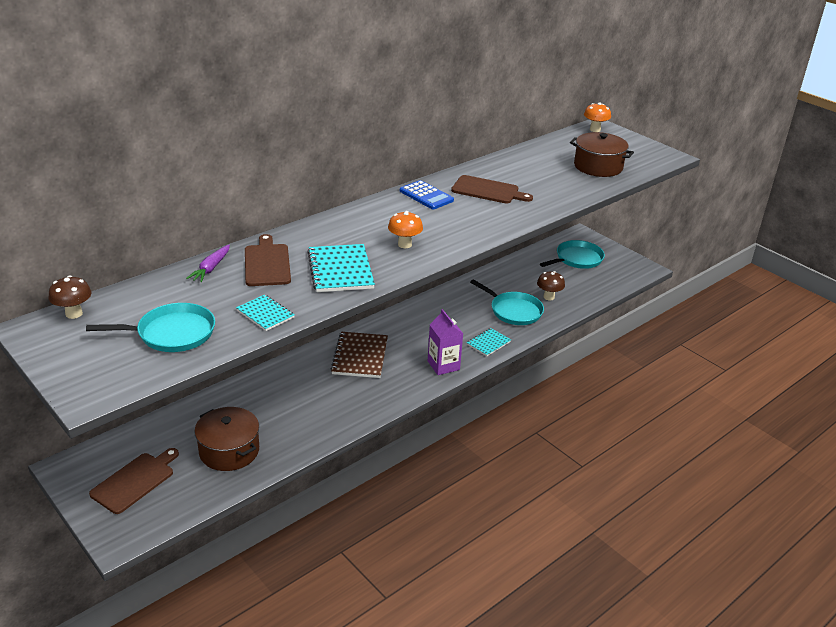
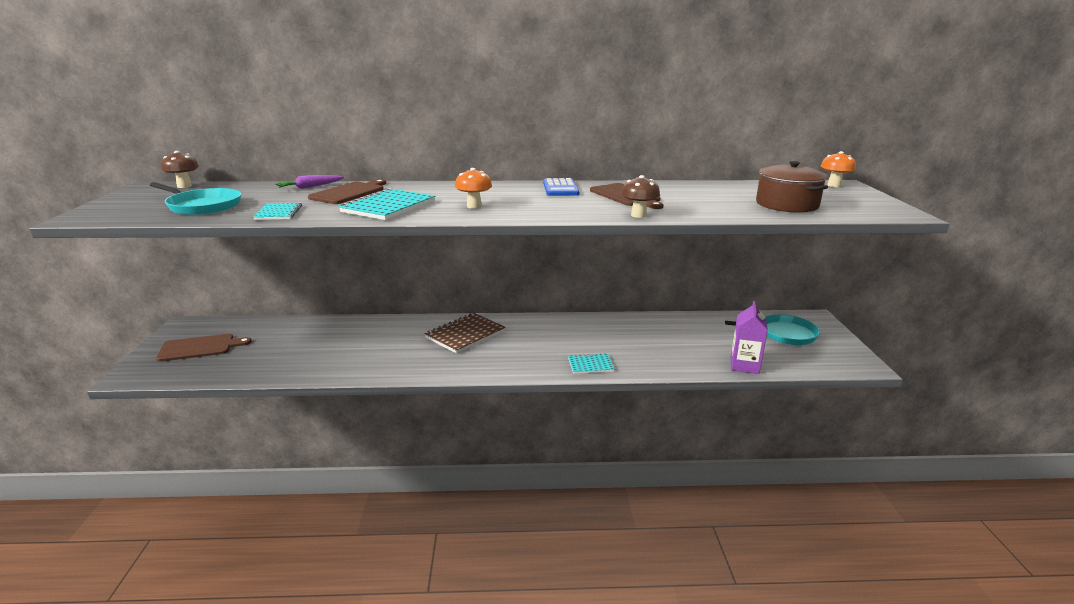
camera: 40 degrees right, 10 degrees down
(229, 451) = (278, 355): brown pot -> none
(443, 365) = (523, 365): purple carton -> purple carton (744, 365)
(514, 311) = (653, 351): turquoise pan -> none
(549, 297) = (707, 352): brown mushroom -> brown mushroom (638, 215)

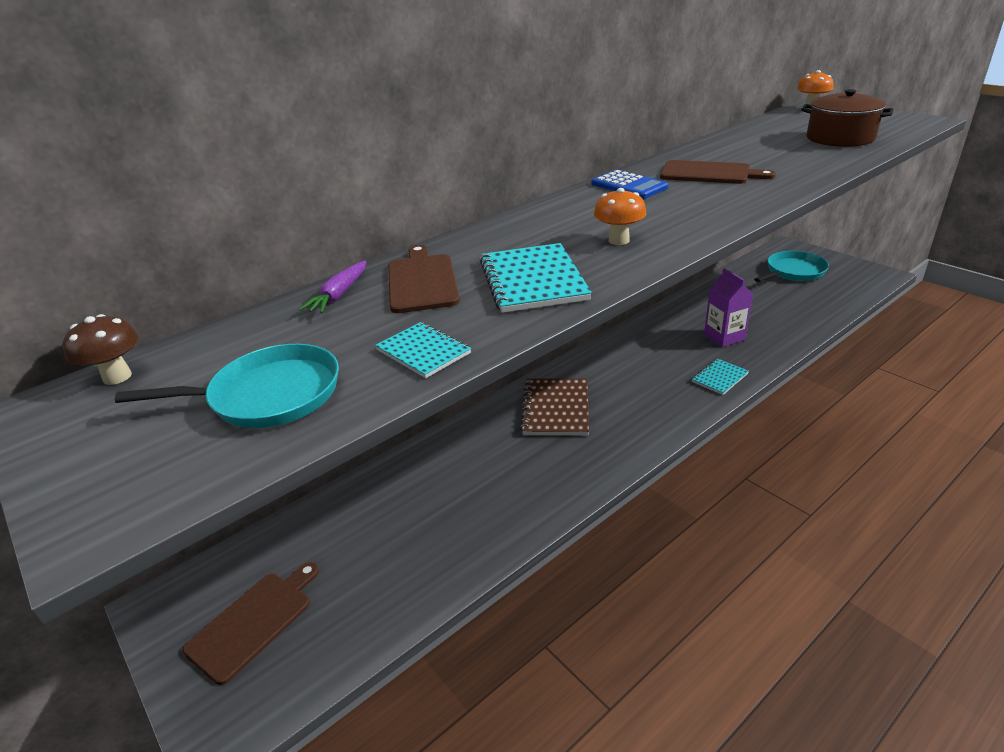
camera: 35 degrees left, 10 degrees up
(638, 215) = (782, 191): brown mushroom -> none
(744, 365) = (819, 315): purple carton -> purple carton (724, 337)

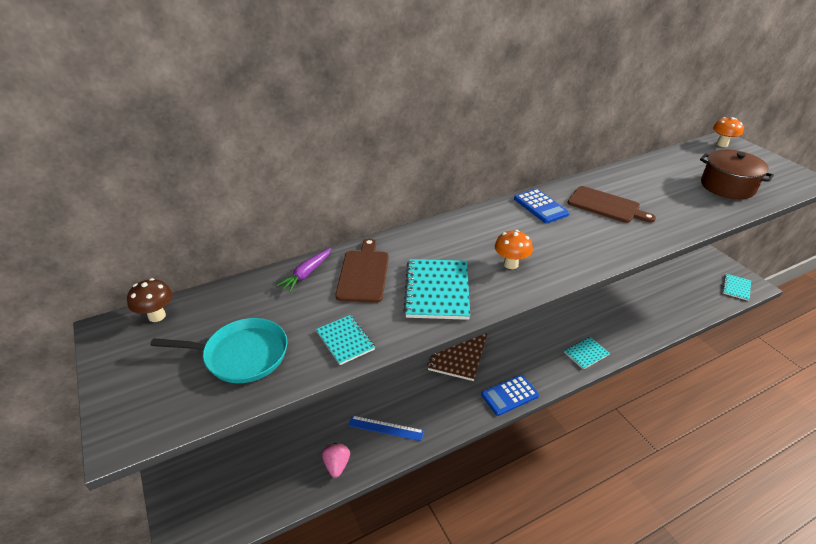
camera: 10 degrees right, 5 degrees up
(253, 622) = (220, 470): brown cutting board -> none
(430, 575) = (337, 465): none -> pink strawberry
(487, 514) = (386, 428): none -> blue ruler
(641, 442) = (509, 395): none -> blue calculator
(724, 337) = (603, 317): purple carton -> none
(793, 271) = (681, 267): turquoise pan -> none
(864, 280) = (736, 288): none -> turquoise notebook

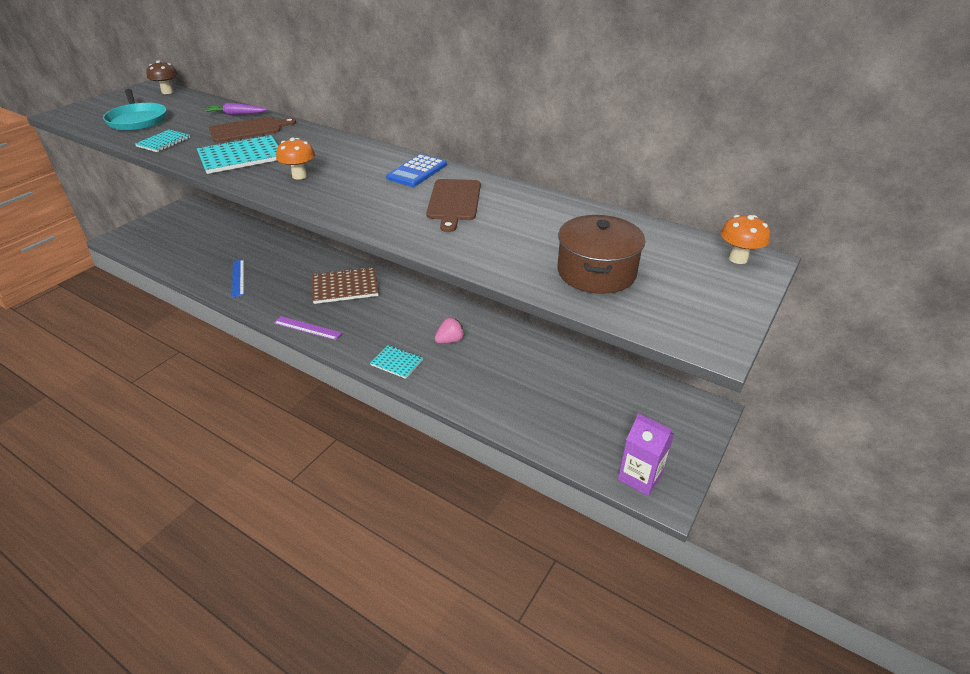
camera: 60 degrees right, 0 degrees up
(337, 465) = (194, 268): pink strawberry -> pink strawberry (450, 340)
(509, 395) = (307, 328): blue calculator -> purple ruler
(736, 288) = (640, 477): turquoise notebook -> purple carton

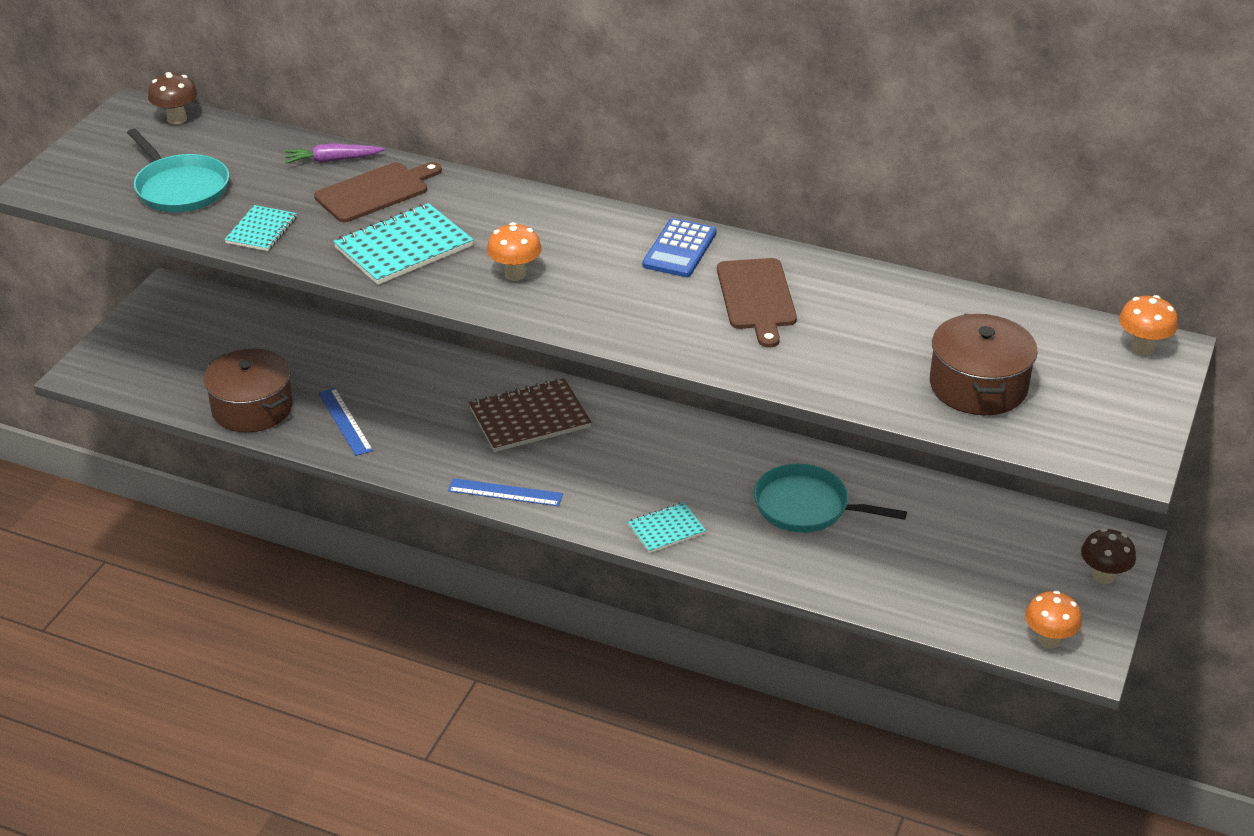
camera: 10 degrees left, 0 degrees up
(191, 265) = (252, 408): none -> brown pot
(307, 328) = (505, 492): purple ruler -> blue ruler
(397, 363) = (666, 529): turquoise notebook -> turquoise notebook turned 45 degrees counterclockwise
(450, 340) = (731, 486): pink strawberry -> none
(494, 359) = (806, 506): none -> turquoise pan
(640, 477) = (1048, 640): purple carton -> orange mushroom
(691, 433) = (1103, 576): none -> brown mushroom

